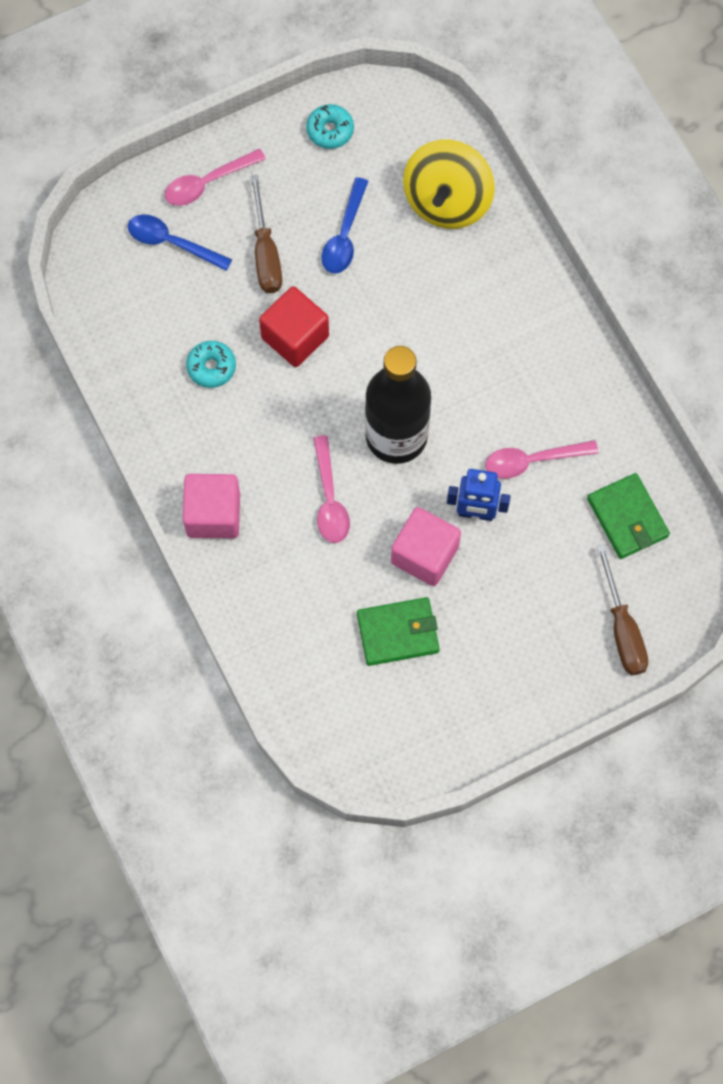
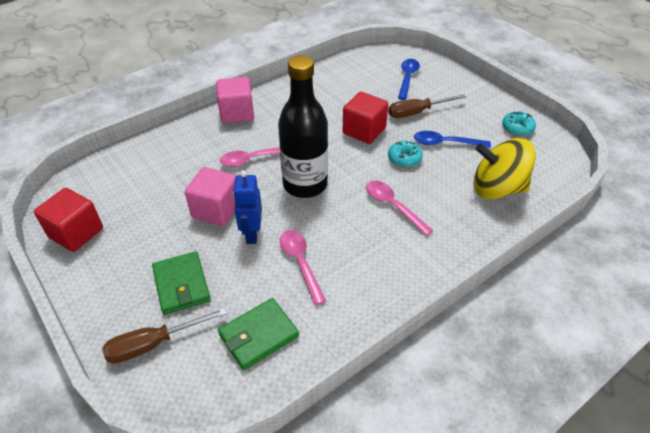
camera: 80 degrees right, 25 degrees down
(207, 183) = (452, 86): pink spoon -> pink spoon (393, 206)
(211, 367) = (333, 101): turquoise donut -> turquoise donut (404, 158)
(398, 633) = (156, 203): green wallet -> green wallet (181, 285)
(437, 734) = (76, 233): none -> red cube

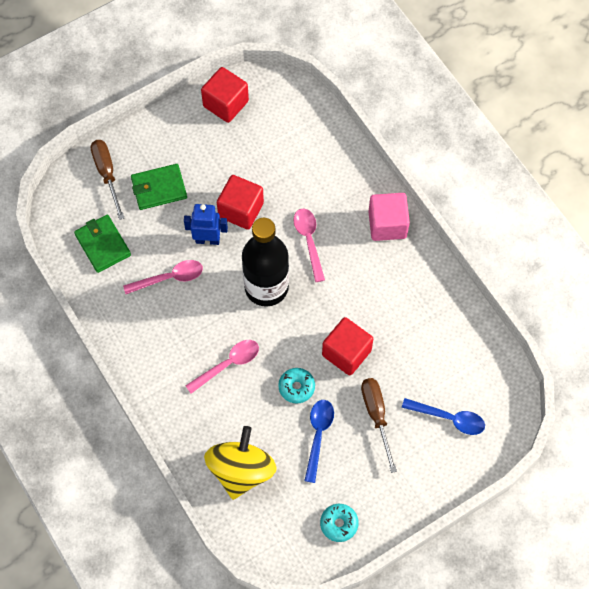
camera: 95 degrees right, 20 degrees up
(216, 210) = (241, 210): pink cube -> red cube

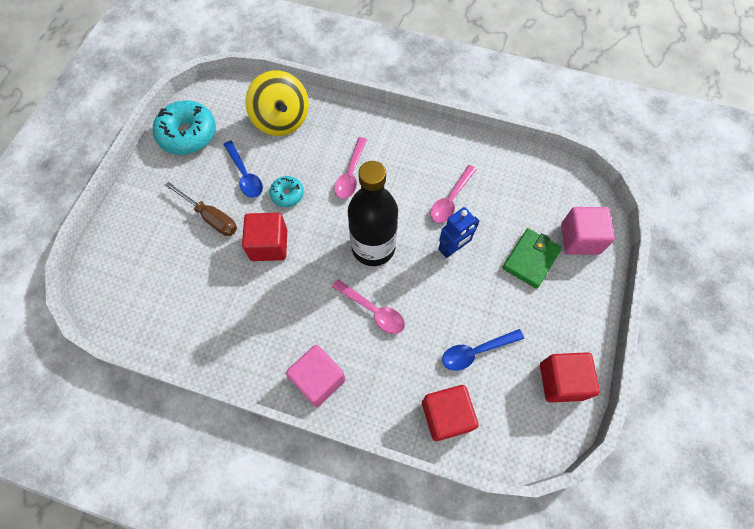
camera: 140 degrees right, 0 degrees up
(103, 245) = (521, 186): green wallet -> none
(107, 174) = (580, 239): brown screwdriver -> pink cube
(241, 210) = (451, 293): red cube -> red cube (446, 415)
(339, 524) = (188, 134): turquoise donut -> turquoise donut, size x1.88
(449, 418) = (150, 255): blue spoon -> blue spoon (476, 351)

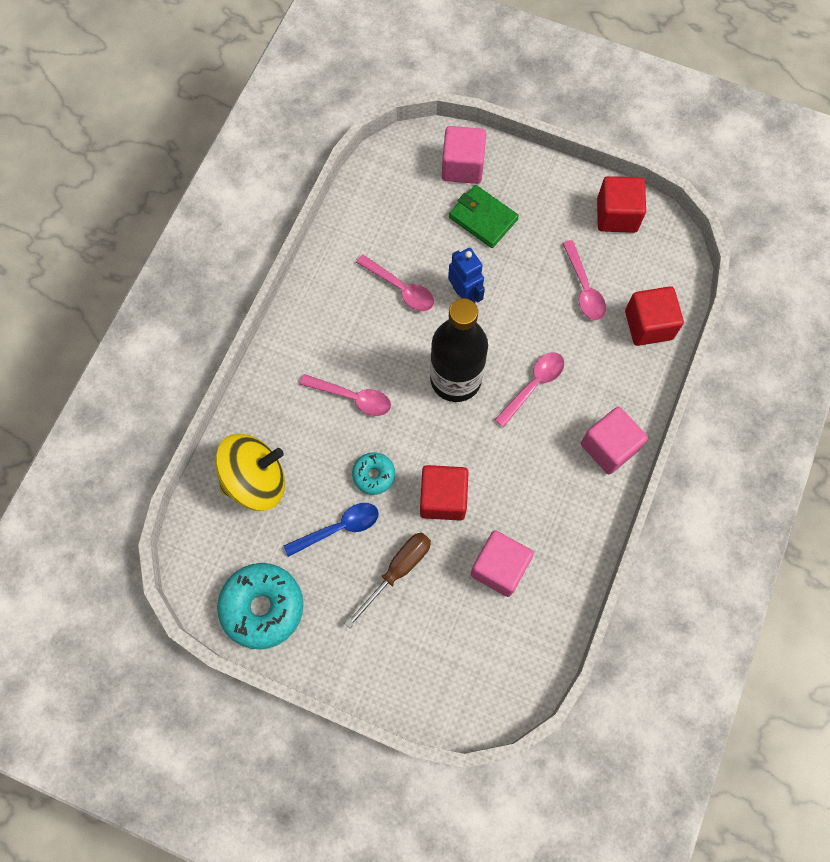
camera: 85 degrees left, 5 degrees up
(210, 291) = (499, 567): none -> pink cube
(476, 351) = (584, 288): blue spoon -> pink spoon

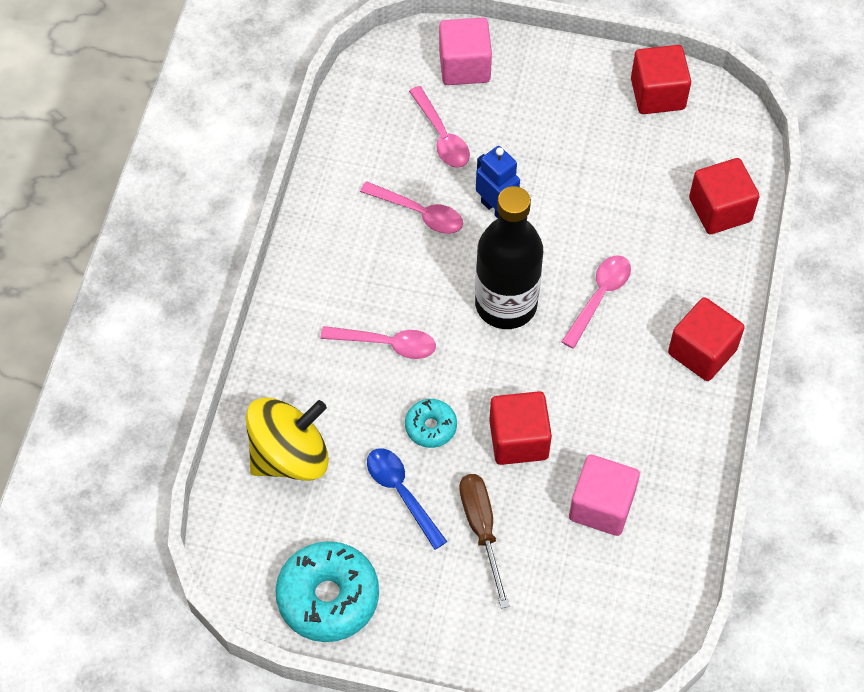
camera: 10 degrees left, 10 degrees down
(339, 528) = (401, 493): blue spoon -> blue spoon turned 90 degrees counterclockwise
(397, 571) = (481, 529): brown screwdriver -> brown screwdriver turned 45 degrees counterclockwise
(483, 218) = (501, 120): green wallet -> none
(584, 288) = (636, 180): pink spoon -> pink spoon (441, 136)
(609, 447) = (702, 351): pink cube -> red cube

